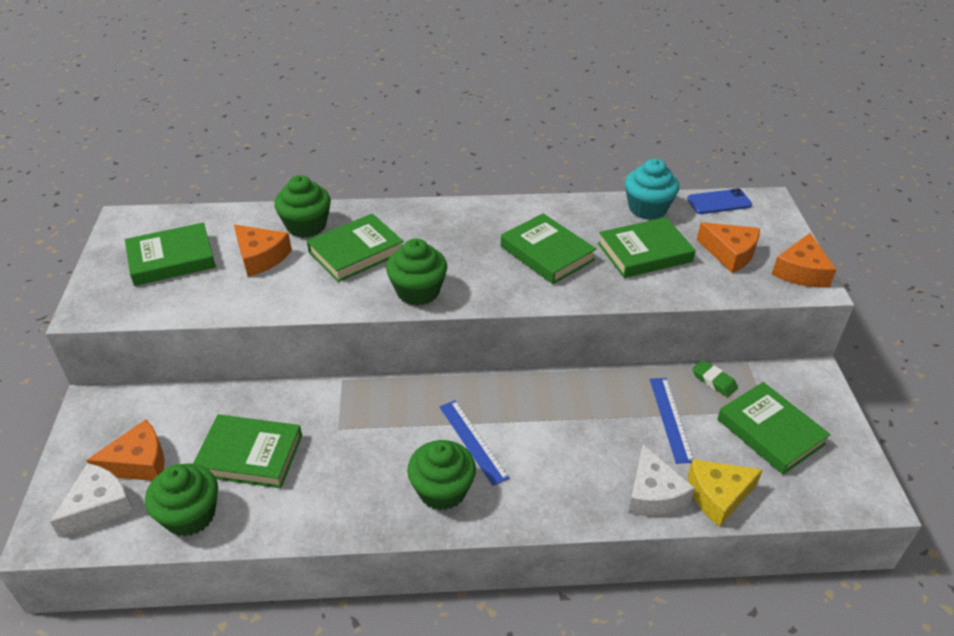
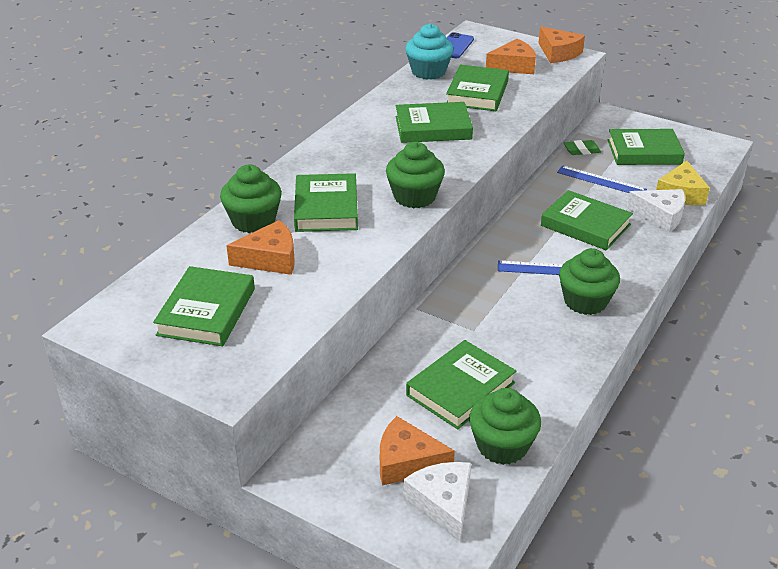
camera: 55 degrees left, 5 degrees down
(139, 462) = (407, 462): orange cheese -> orange cheese turned 90 degrees counterclockwise
(575, 439) = (585, 225): none -> green book

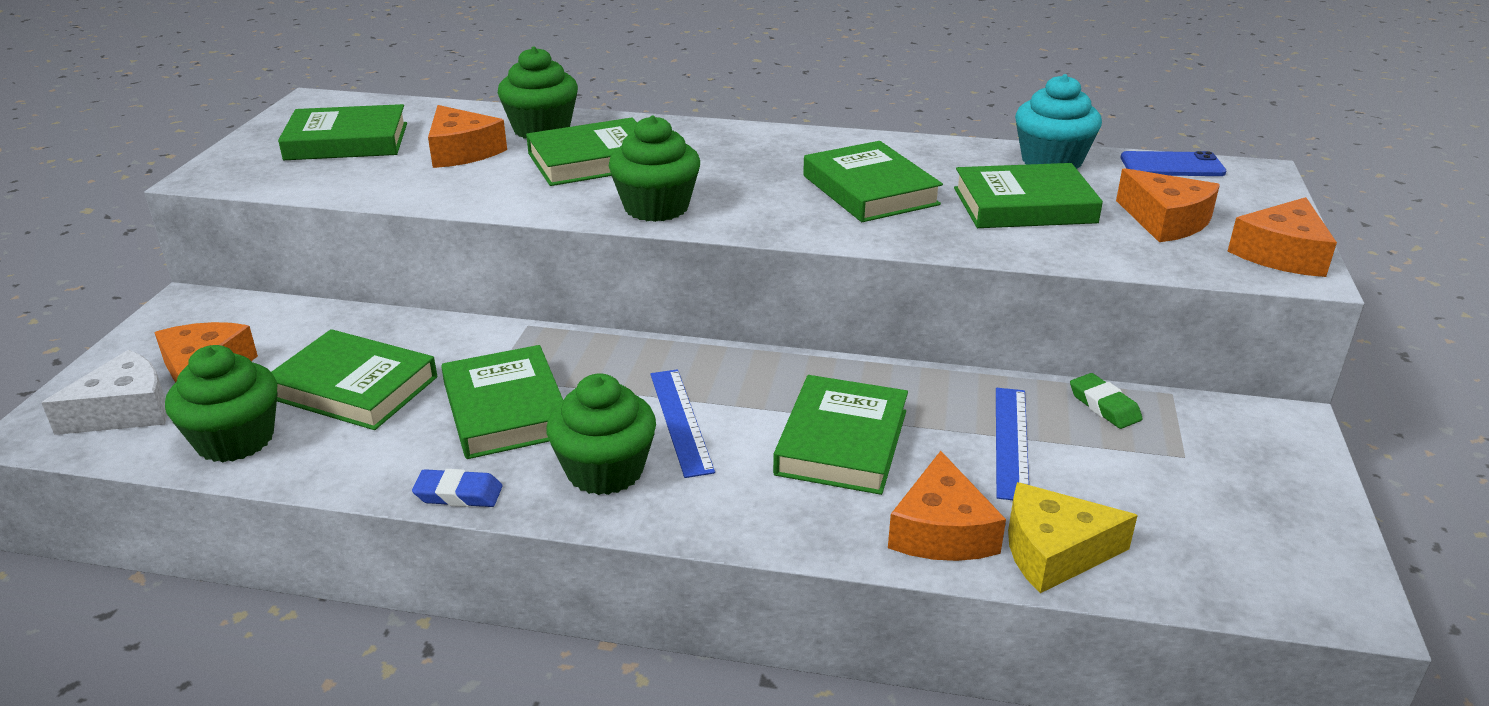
camera: 70 degrees right, 5 degrees down
(591, 355) = (458, 494): none -> blue eraser
(644, 152) = (1180, 483): green book -> green book (506, 410)
(660, 216) = (942, 531): white cheese -> orange cheese

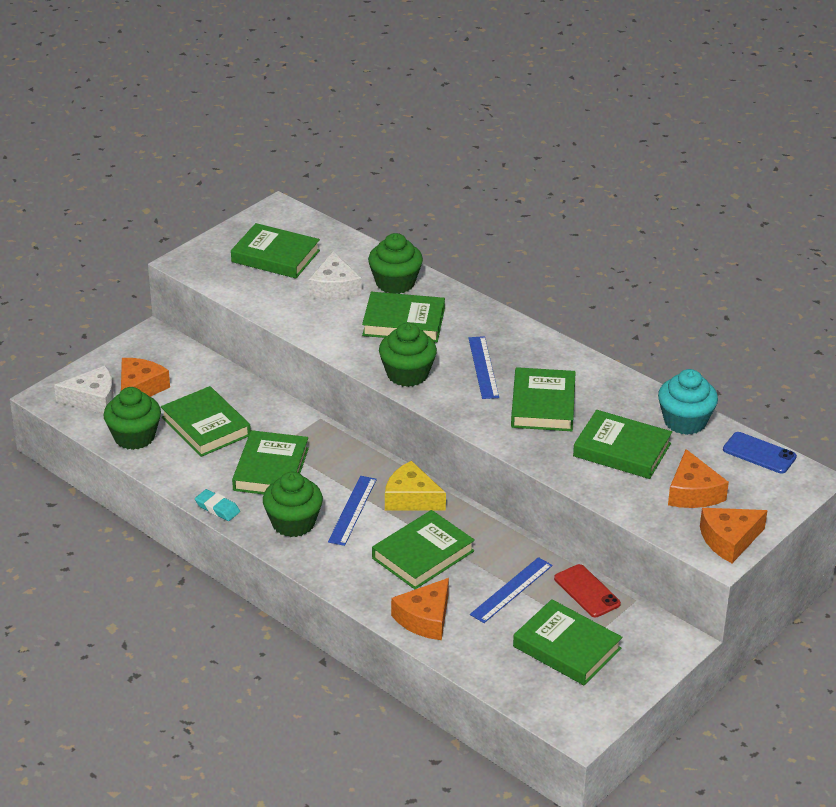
camera: 30 degrees right, 5 degrees up
(458, 494) = (217, 508): blue eraser -> turquoise eraser
(462, 151) = (334, 288): orange cheese -> white cheese
(749, 175) = (483, 367): none -> blue ruler
(1054, 552) = (468, 650): yellow cheese -> yellow cheese (411, 498)
(1104, 406) = (587, 591): green eraser -> red phone
(1174, 488) = (567, 647): none -> green book

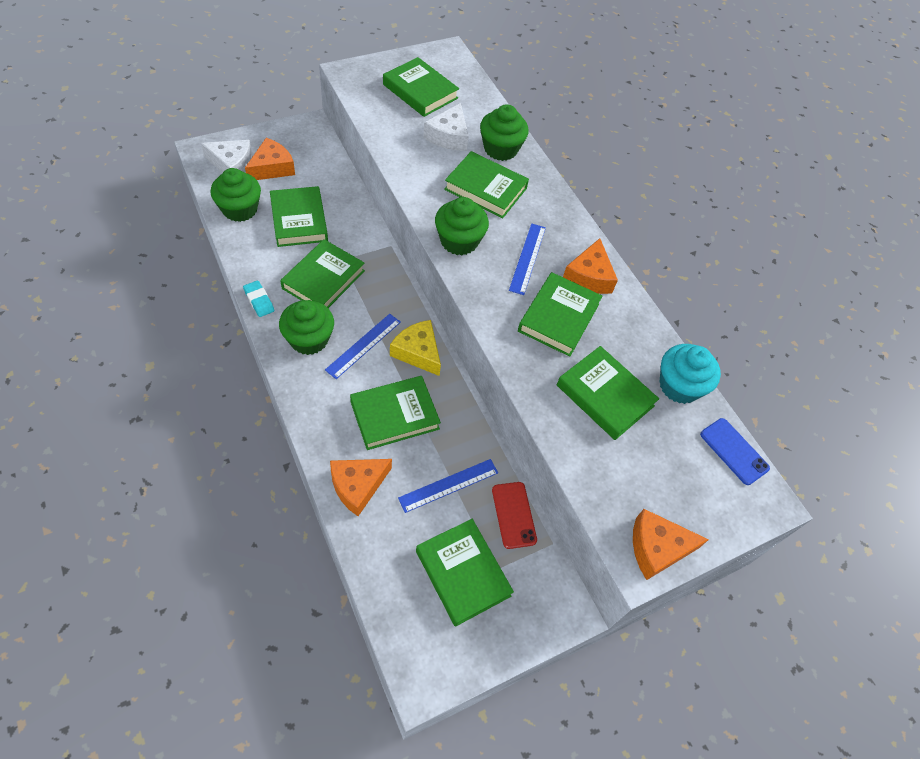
camera: 15 degrees right, 20 degrees up
(693, 492) = (648, 473): orange cheese -> orange cheese (589, 276)

